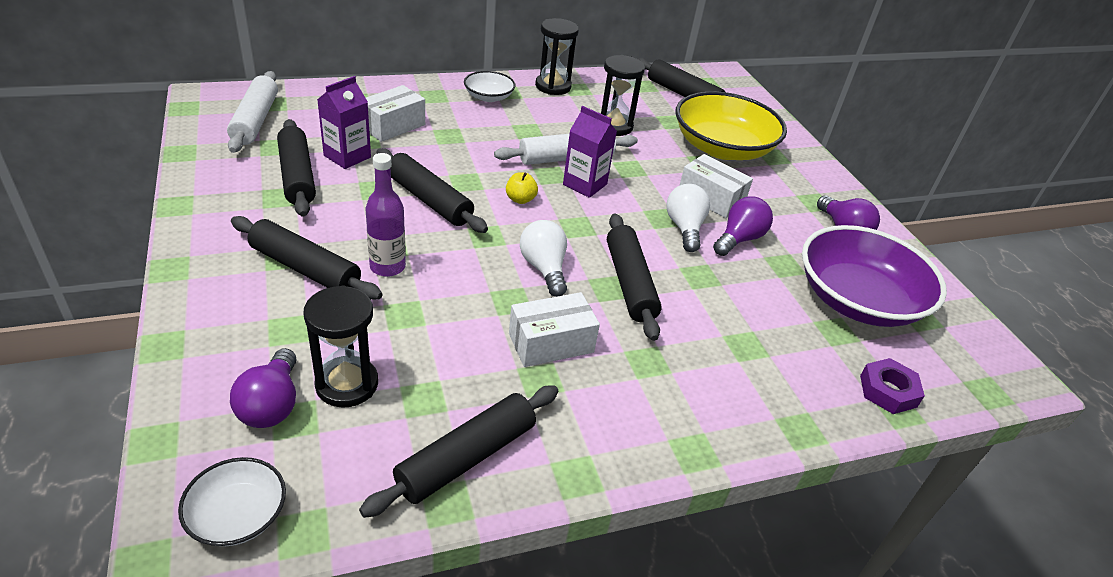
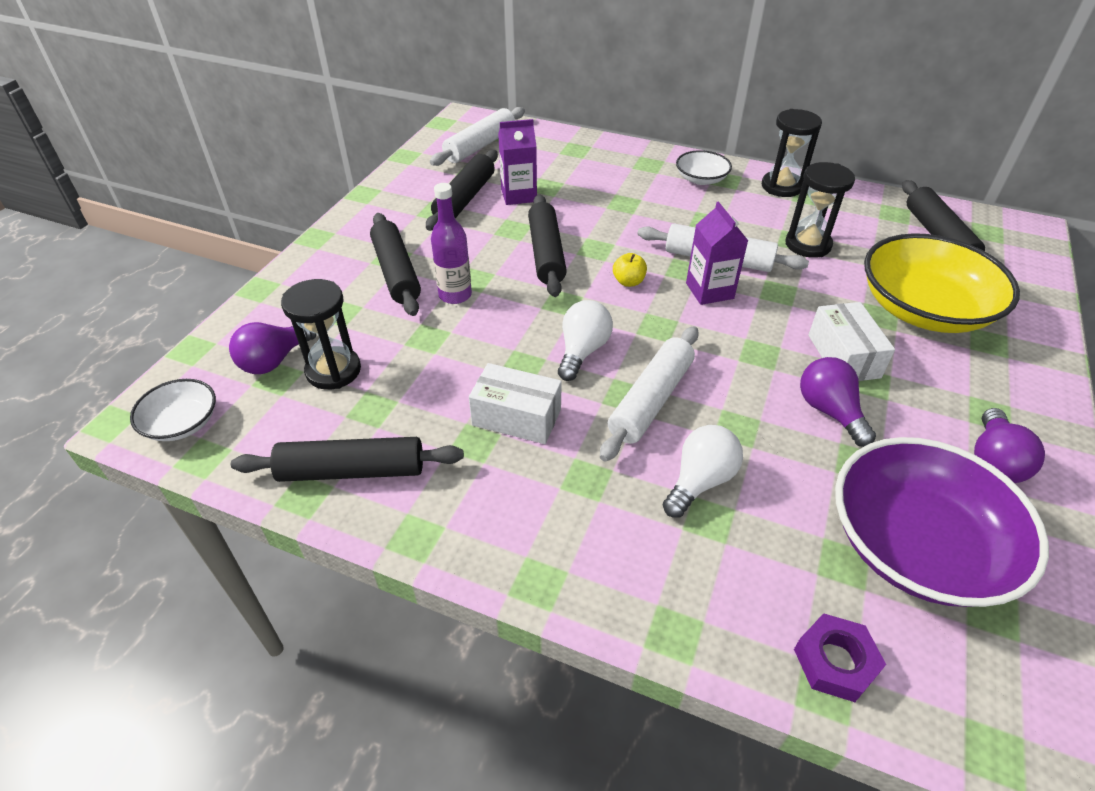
camera: 45 degrees right, 5 degrees up
(392, 126) = (583, 180): white box -> none
(629, 283) = (650, 400): black rolling pin -> white rolling pin
(684, 228) = (774, 374): white light bulb -> white light bulb (700, 481)
(739, 239) = (829, 411): purple light bulb -> purple light bulb turned 105 degrees counterclockwise

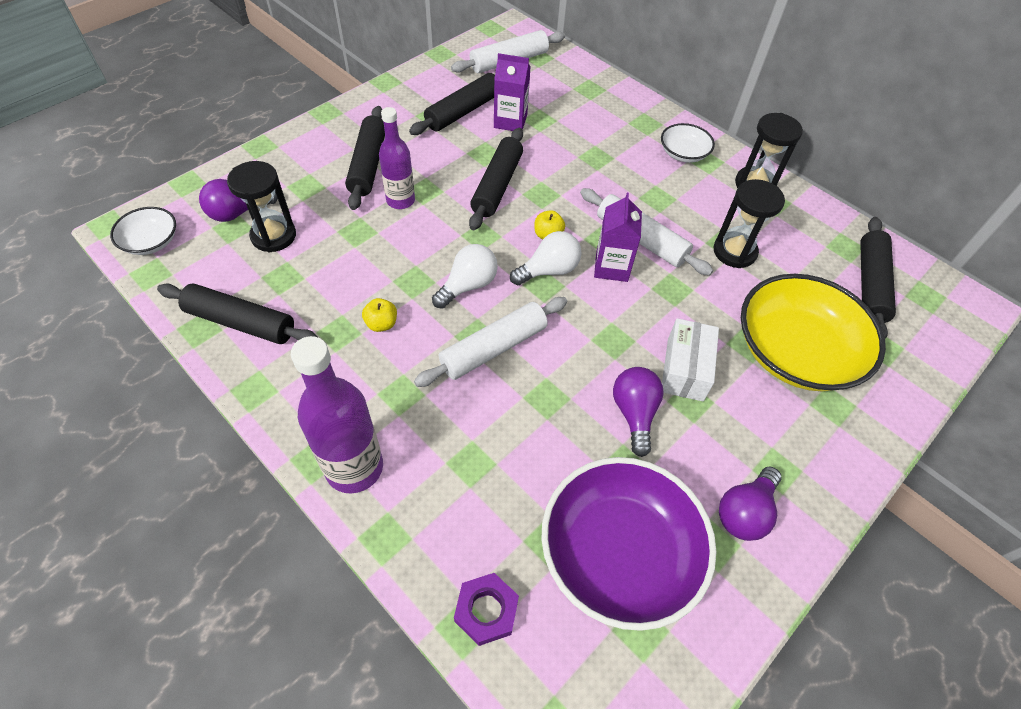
camera: 20 degrees right, 10 degrees up
(516, 417) = (381, 324): white box -> yellow apple
(588, 573) = (354, 467): none -> purple bottle
(700, 481) = (485, 430): white light bulb -> white light bulb (549, 270)

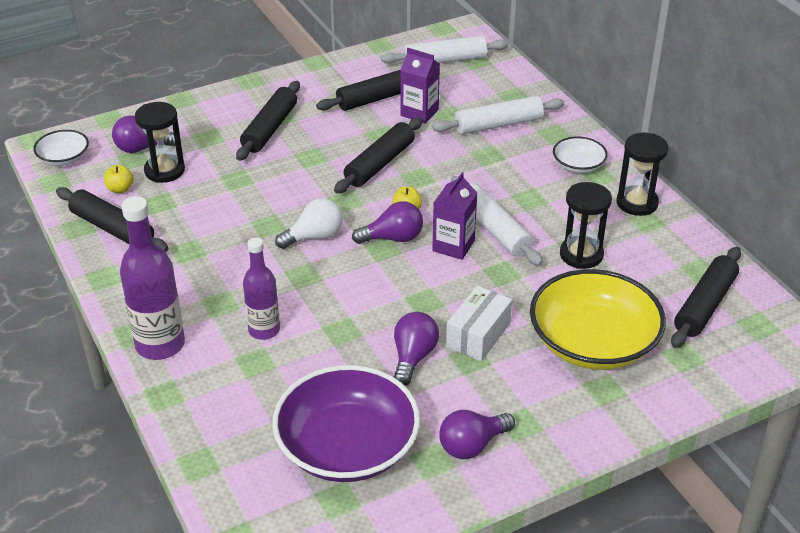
camera: 20 degrees right, 15 degrees down
(381, 324) = (226, 251): yellow apple -> yellow apple (120, 189)
(400, 200) = (285, 161): purple bottle -> purple bottle (264, 330)
(486, 611) = (220, 457): purple nut -> none
(493, 348) = (313, 286): white rolling pin -> white rolling pin (498, 124)
(549, 270) = (393, 238): white light bulb -> purple light bulb

